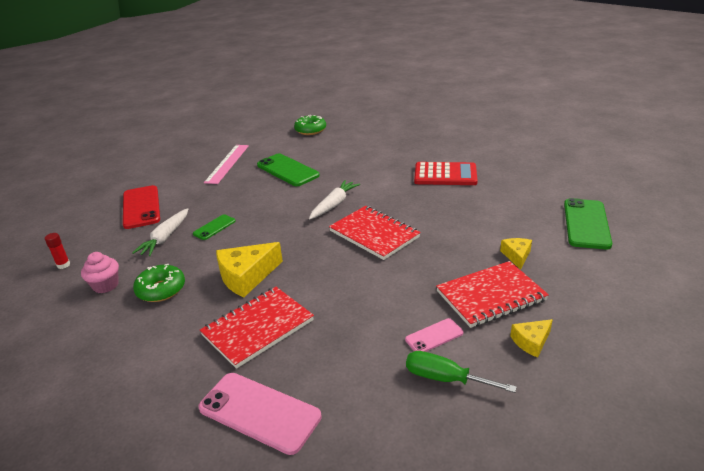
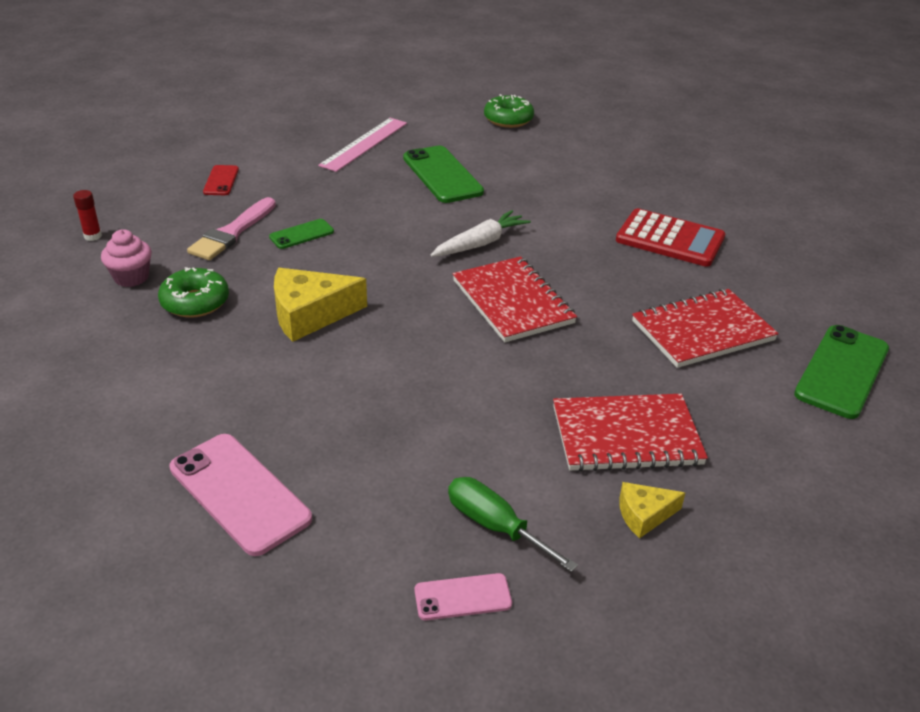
camera: 15 degrees right, 5 degrees up
(141, 207) = (221, 181): red phone -> red phone, size x0.53
(165, 238) = (232, 232): white carrot -> pink brush
(258, 328) = (290, 387): red notebook -> red notebook (702, 331)
(434, 336) = (513, 467): pink phone -> pink phone (462, 597)
(516, 256) = (701, 390): yellow cheese -> none

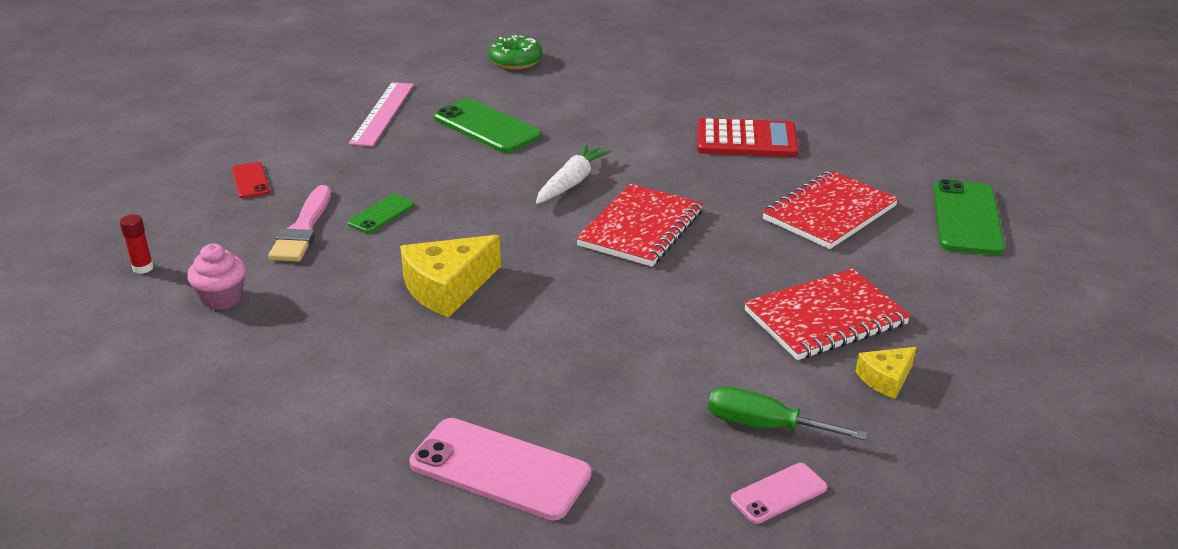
camera: 20 degrees left, 5 degrees down
(195, 302) = (314, 305): green donut -> none
(512, 302) = (641, 228): red notebook -> red notebook turned 75 degrees clockwise

